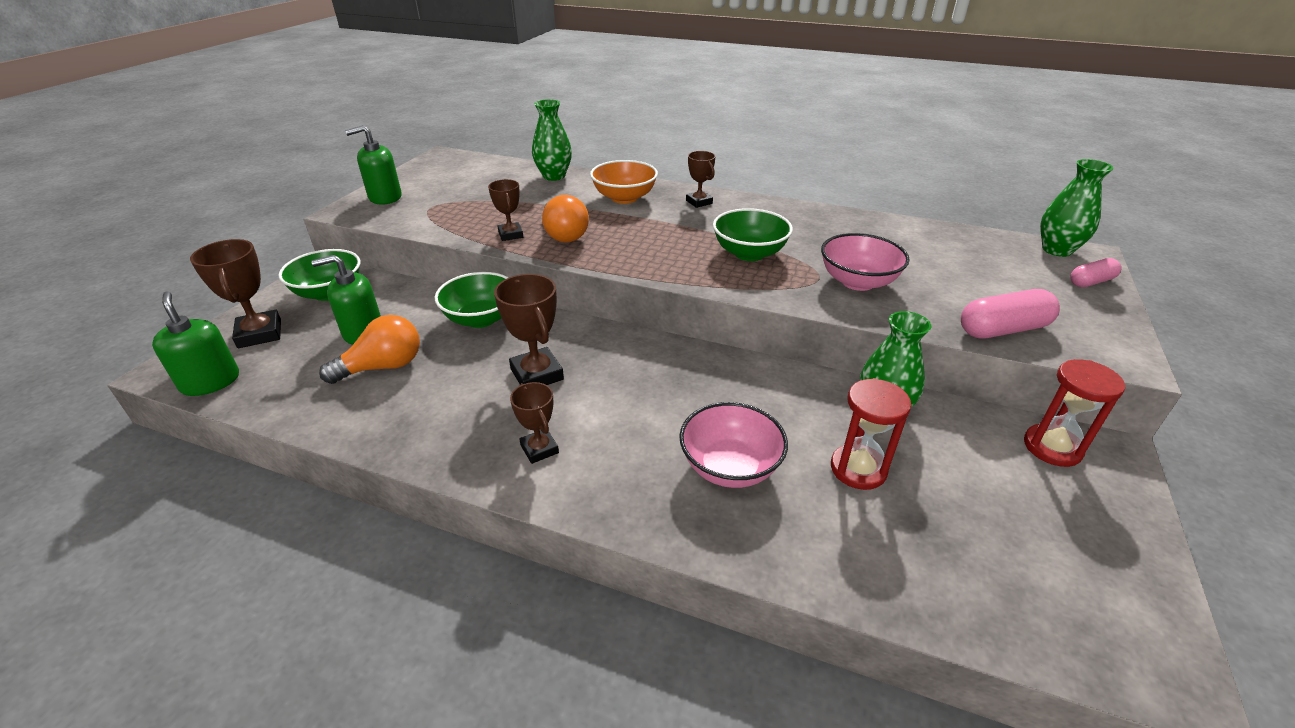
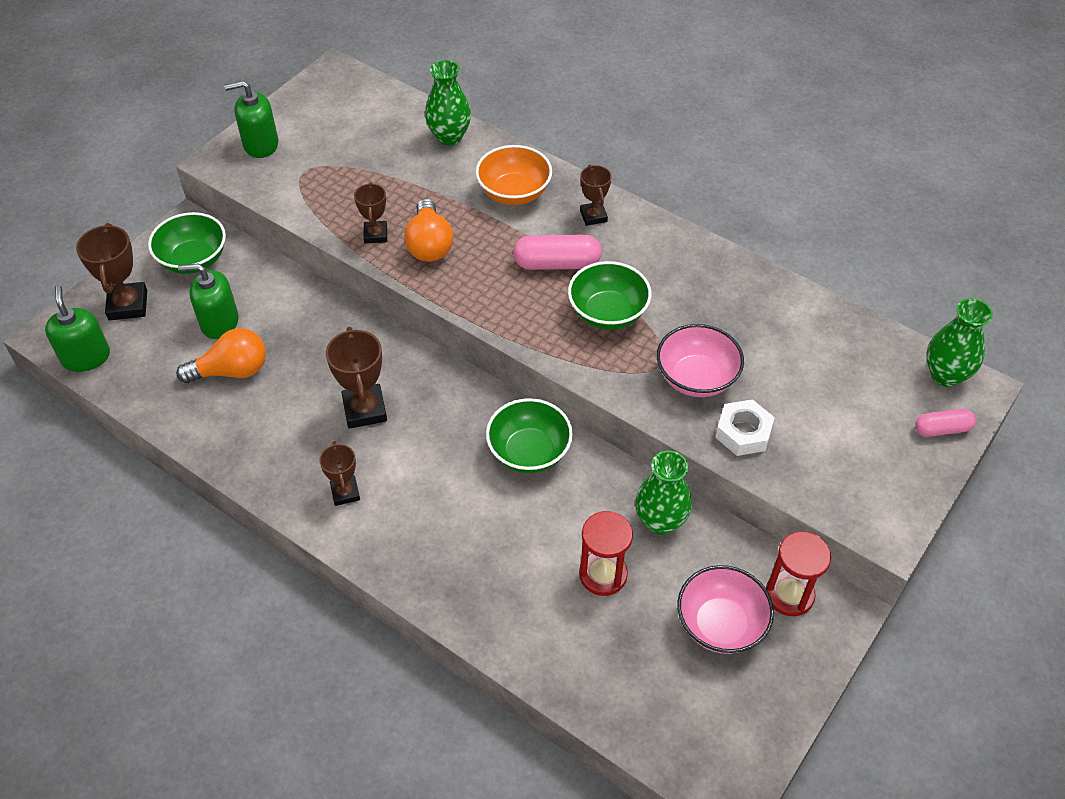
camera: 15 degrees right, 15 degrees up
(481, 318) = (331, 327): green bowl -> green bowl (529, 452)
(730, 467) = (495, 547): pink bowl -> pink bowl (720, 624)
(929, 311) = (743, 432): none -> white nut
(1003, 329) = (798, 472): pink capsule -> pink capsule (557, 264)

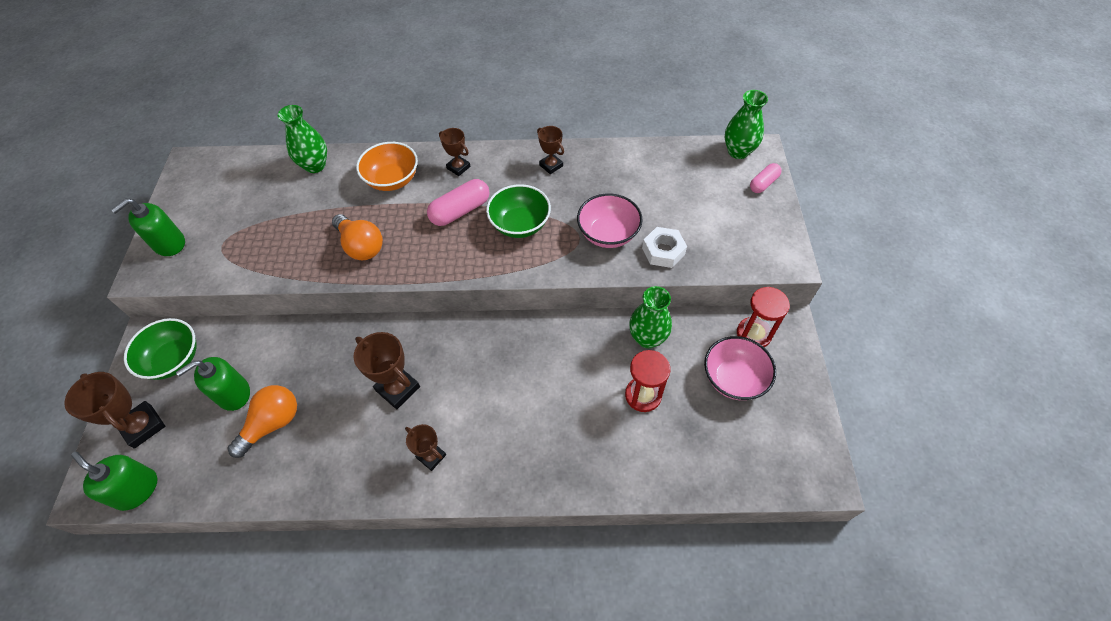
camera: 35 degrees left, 5 degrees up
(375, 234) = (315, 260): brown trophy -> brown trophy (551, 165)
(529, 452) = (532, 346): green bowl -> none

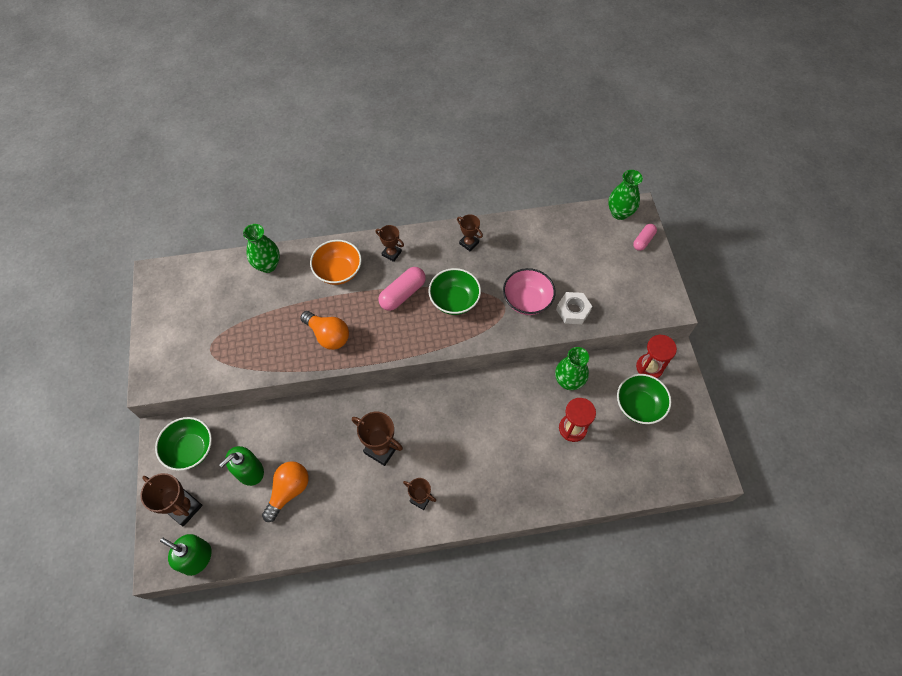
camera: 10 degrees left, 5 degrees up
(169, 243) = (164, 353): green soap dispenser -> none
(733, 378) = (639, 406): pink bowl -> green bowl

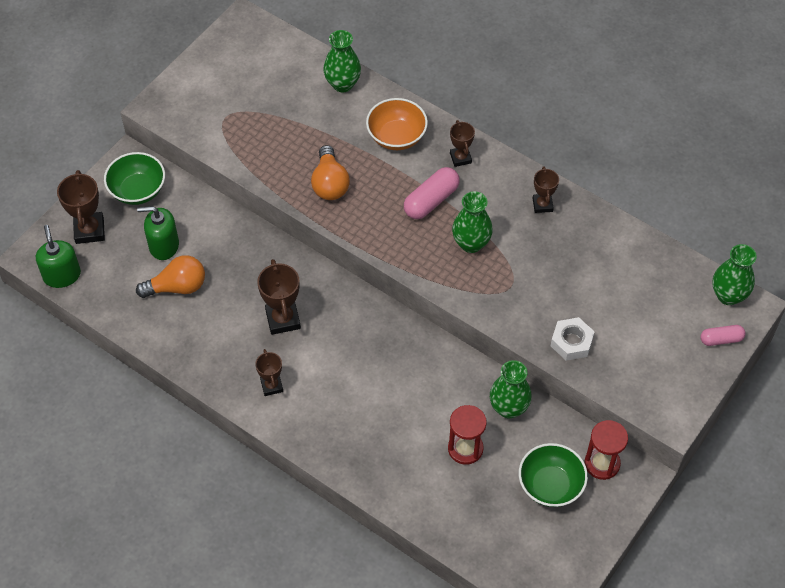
camera: 45 degrees right, 5 degrees down
(402, 294) = (431, 200): pink capsule -> pink capsule turned 45 degrees counterclockwise
(454, 300) = (471, 243): green bowl -> green vase
(527, 300) = (538, 298): pink bowl -> none

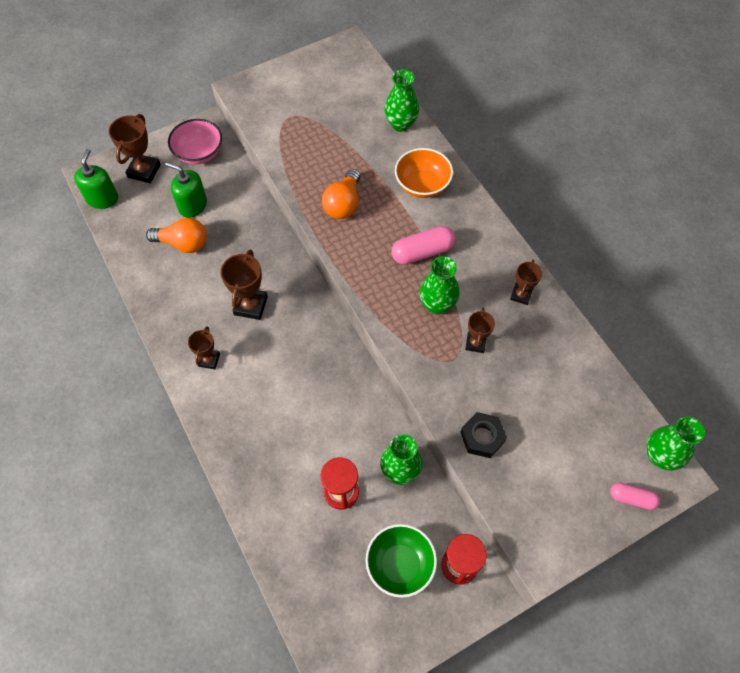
camera: 25 degrees right, 5 degrees up
(138, 190) = (199, 153): green bowl -> pink bowl
(460, 158) = (468, 224): brown trophy -> brown trophy (475, 343)
(571, 342) = (482, 437): white nut -> black nut

